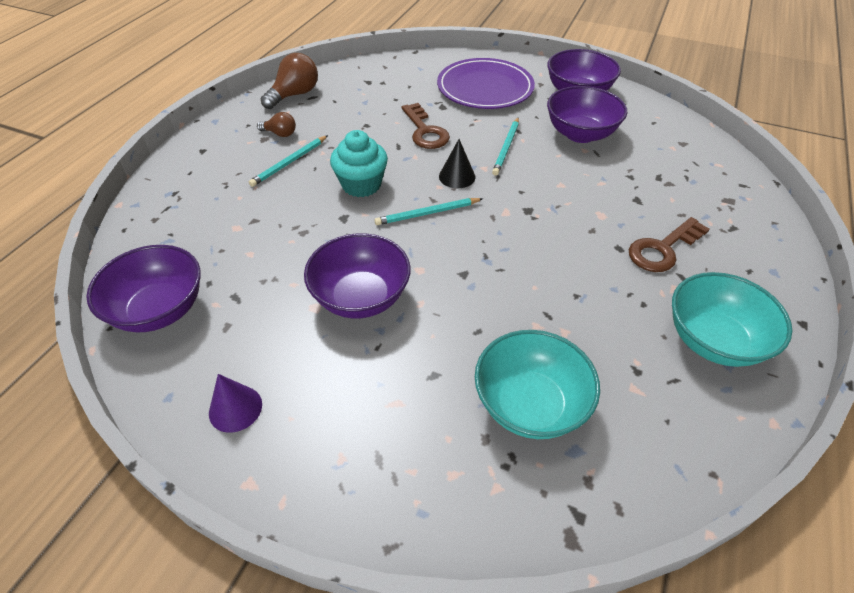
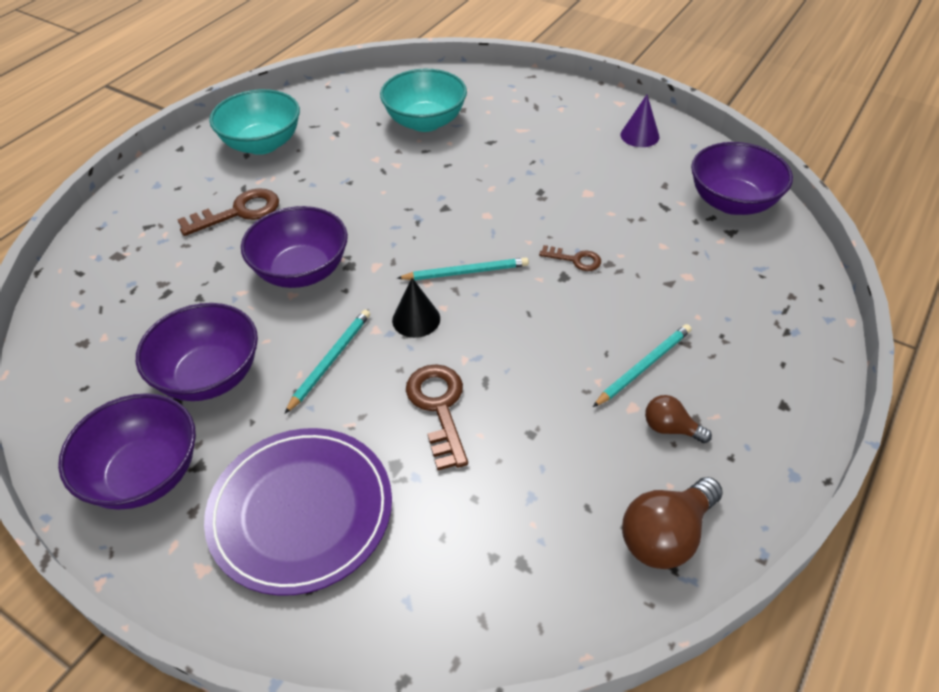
camera: 170 degrees left, 0 degrees up
(333, 232) = (575, 259): none -> brown key
(361, 185) = (542, 319): turquoise cupcake -> none
(361, 297) = (545, 196): purple bowl -> purple bowl (301, 271)

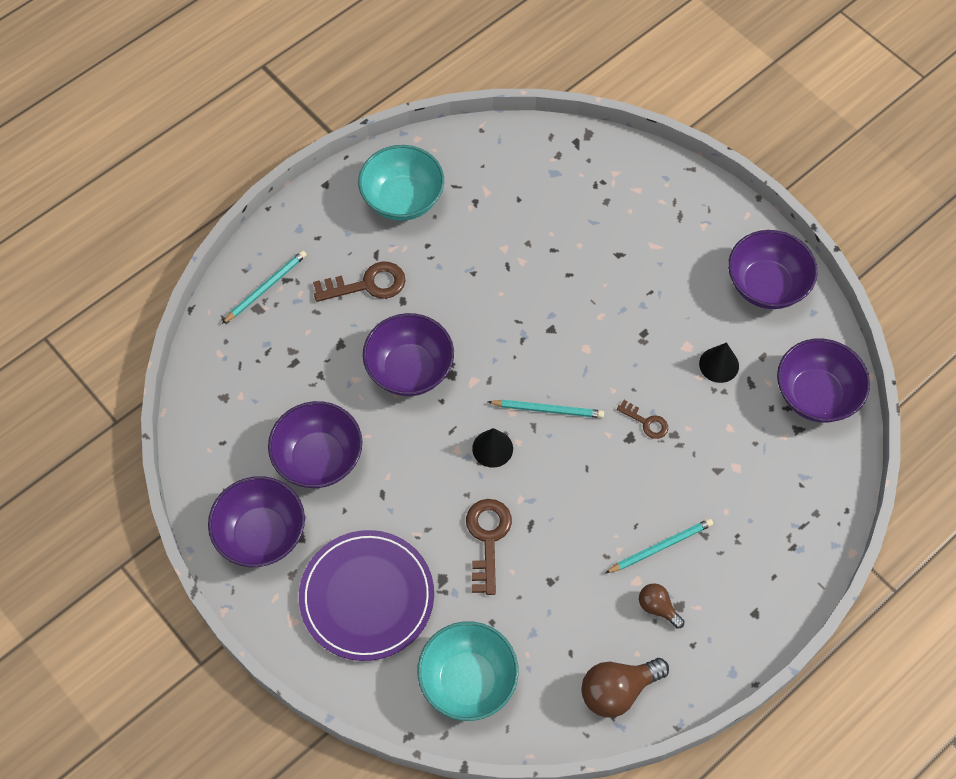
camera: 15 degrees right, 15 degrees up
(330, 361) = (414, 470): turquoise pencil -> turquoise pencil (265, 288)
(425, 122) = (564, 209): turquoise bowl -> turquoise bowl (468, 680)
(626, 199) = (719, 364): none -> black cone
(639, 135) = (766, 285): purple cone -> purple bowl

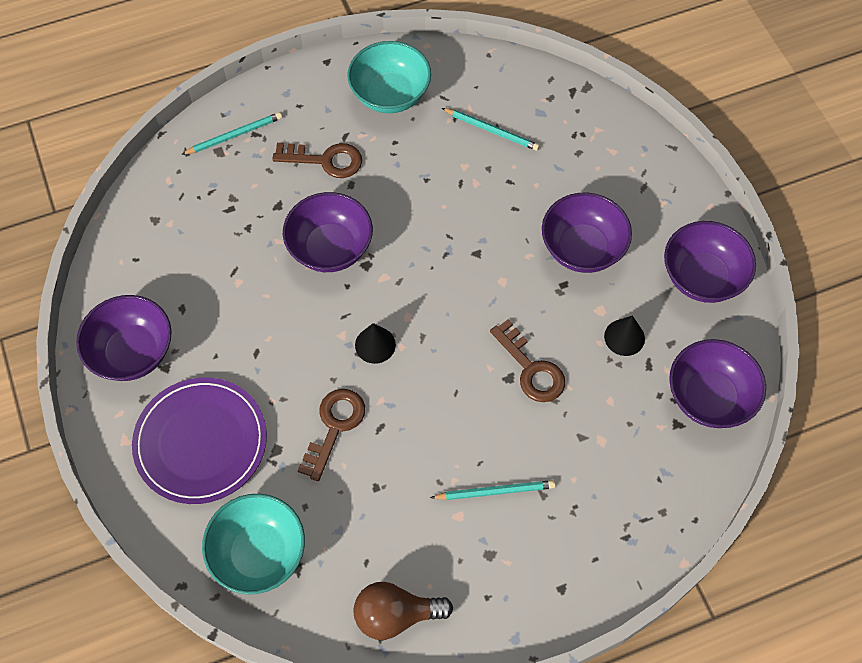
camera: 20 degrees right, 0 degrees up
(318, 458) = (213, 301): purple bowl -> purple bowl (582, 248)
(547, 409) = (442, 326): turquoise pencil -> turquoise pencil (491, 130)
(646, 422) = (531, 368): brown key -> brown key, size x1.74
(658, 607) = (468, 549): brown light bulb -> none

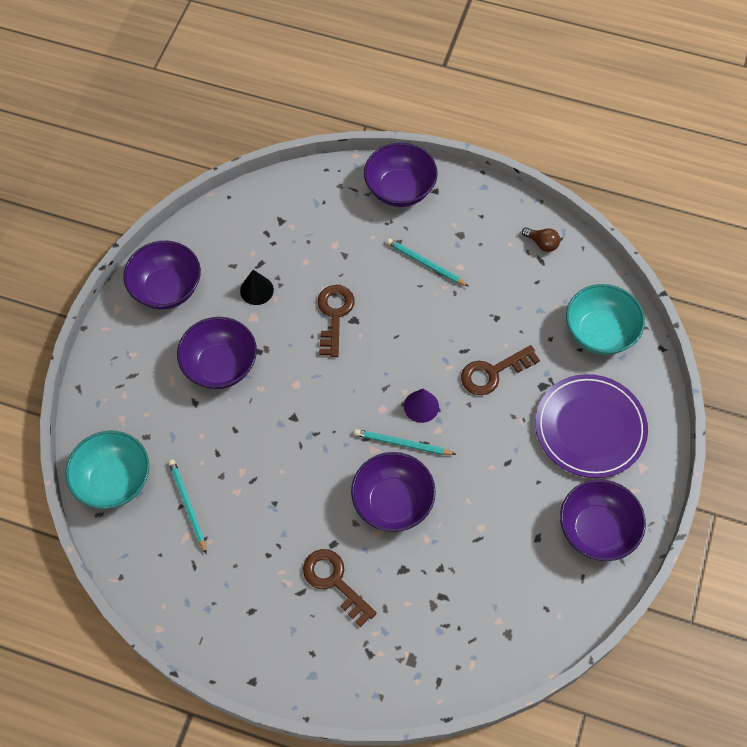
camera: 140 degrees left, 0 degrees up
(234, 135) = (387, 666): turquoise pencil -> turquoise pencil (402, 444)
(375, 345) = (421, 406): black cone -> purple cone
(390, 95) = (232, 603): turquoise bowl -> turquoise bowl (114, 480)
(396, 615) = (542, 243): brown light bulb -> brown light bulb, size x0.58
(709, 397) = (245, 220): purple bowl -> purple bowl (400, 189)

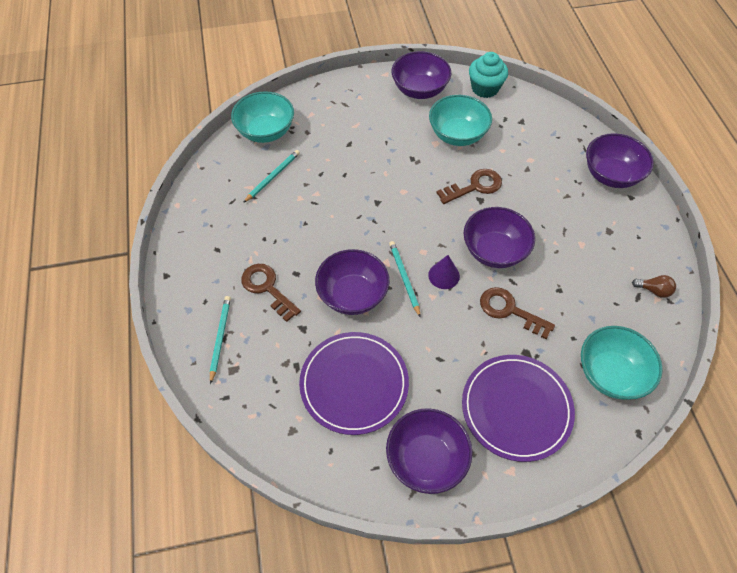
camera: 60 degrees right, 5 degrees down
(211, 225) = (485, 88): none -> turquoise cupcake
(220, 365) = (386, 144): purple bowl -> purple bowl (494, 251)
(256, 290) = (457, 135): black cone -> turquoise bowl
(334, 582) = (267, 288): brown key -> brown key turned 60 degrees counterclockwise
(426, 264) = (564, 221): turquoise pencil -> turquoise pencil (220, 338)
(491, 552) = (354, 384): none -> purple plate
(542, 243) = (653, 290): brown light bulb -> brown light bulb turned 75 degrees counterclockwise

